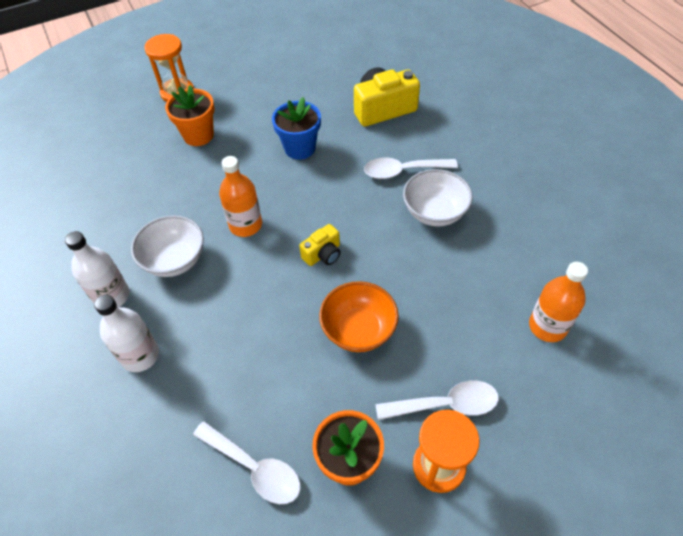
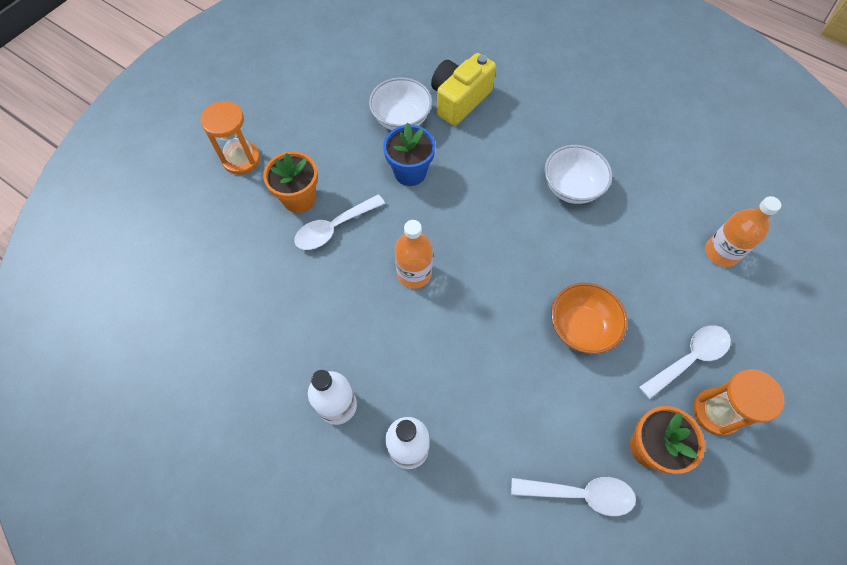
camera: 30 degrees left, 10 degrees up
(174, 260) = (372, 340): white bowl -> white bowl (401, 119)
(323, 254) = (504, 271): yellow camera -> none
(403, 171) = (519, 158): white spoon -> white spoon (334, 228)

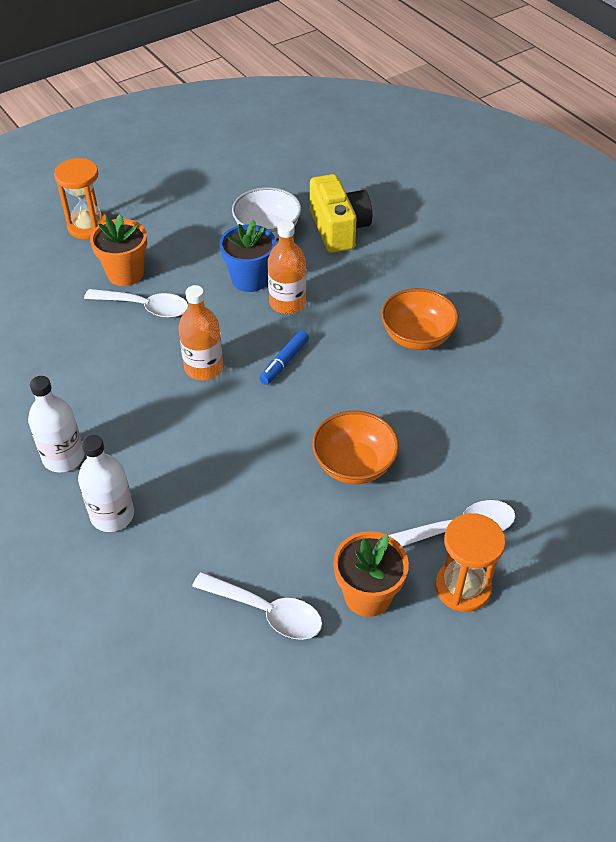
camera: 20 degrees right, 15 degrees down
(334, 228) = (145, 307): white spoon -> white spoon turned 150 degrees counterclockwise
(459, 100) = (338, 229): yellow camera -> yellow camera turned 105 degrees clockwise
(478, 246) = (284, 362): none -> blue marker
(571, 187) = (417, 337): white bowl -> orange bowl
(721, 252) = (556, 442): orange bottle -> orange bottle (287, 303)

